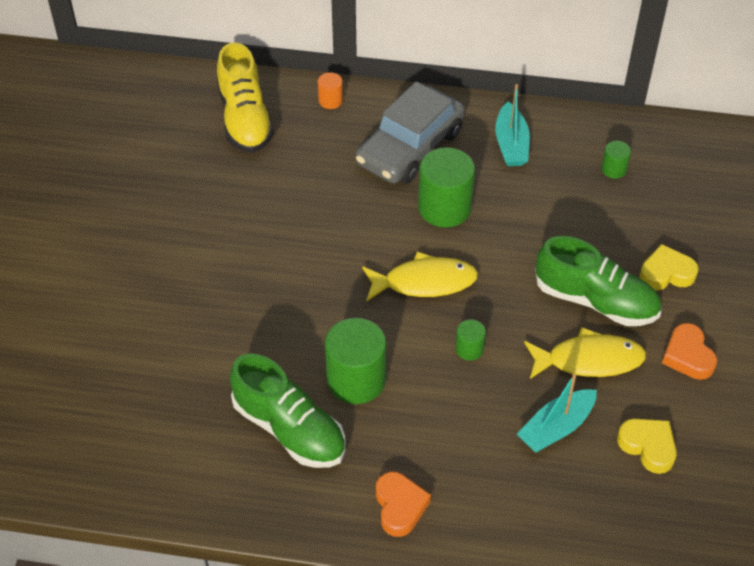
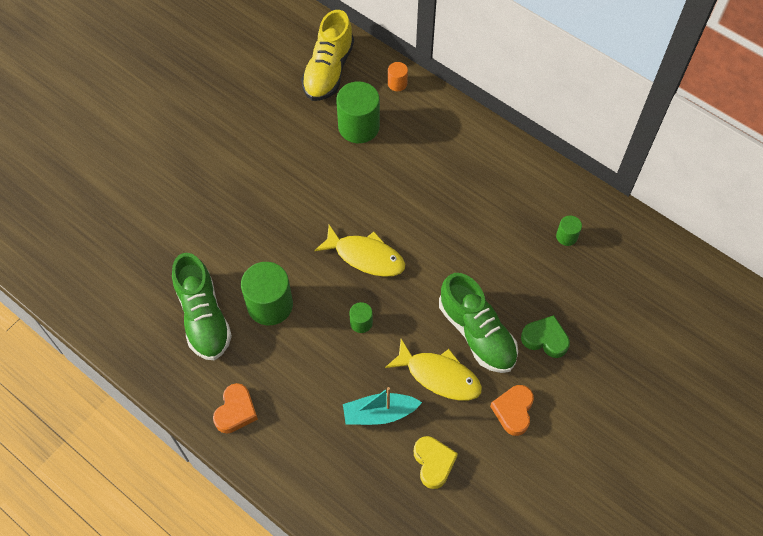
camera: 30 degrees right, 10 degrees up
(410, 147) = (428, 147): grey car -> none
(444, 207) = (419, 206): green cylinder -> green cylinder (359, 127)
(511, 144) = (504, 179): turquoise boat -> none
(666, 273) = (545, 339): yellow heart -> green heart

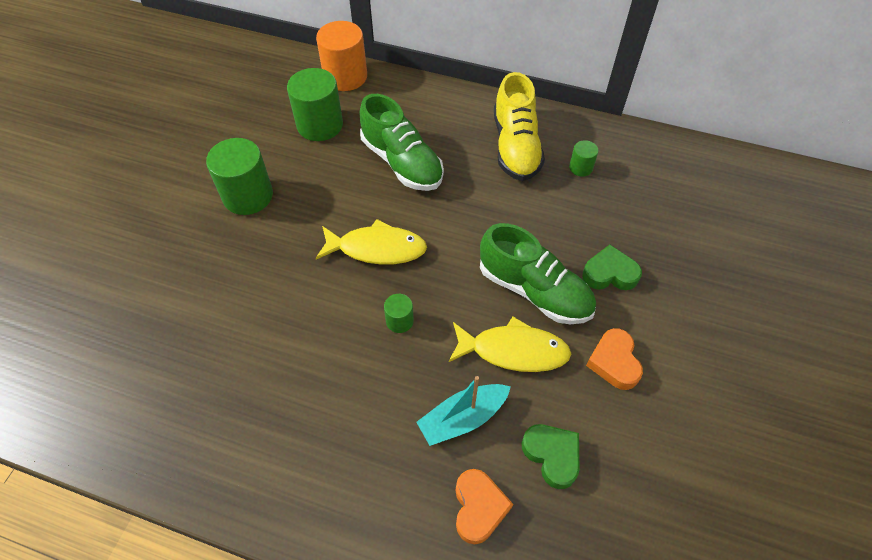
camera: 20 degrees left, 5 degrees down
(203, 317) = (203, 375): green shoe -> green shoe (402, 162)
(236, 411) = (281, 479): orange heart -> orange heart (478, 508)
(270, 305) = (283, 335): green cylinder -> green cylinder (248, 196)
(328, 71) = (268, 83): yellow shoe -> yellow shoe (515, 146)
(397, 83) = (345, 77): orange cylinder -> orange cylinder, size x2.05
(433, 463) = (552, 455): yellow heart -> green heart

